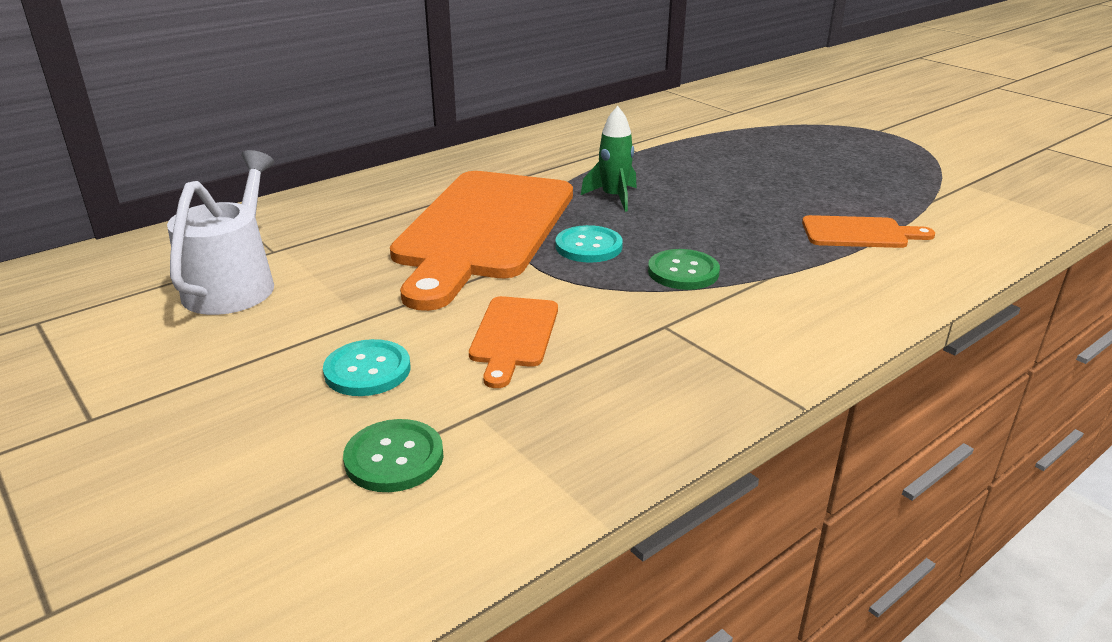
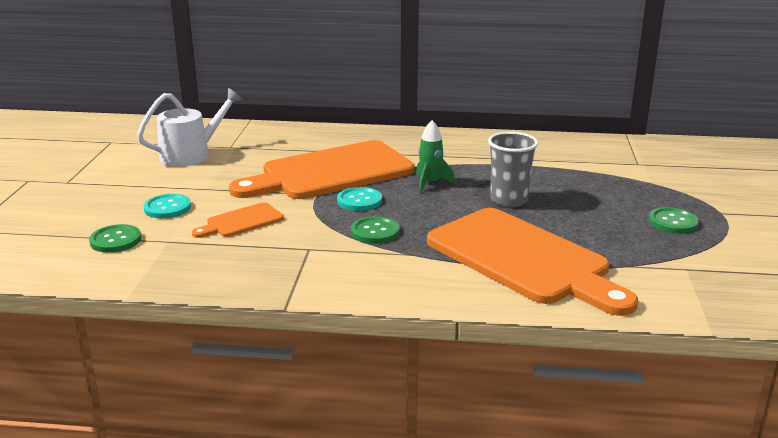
camera: 45 degrees right, 5 degrees down
(719, 184) = (508, 200): none -> grey cup
(859, 233) = (523, 259): orange cutting board -> orange cutting board, size x2.25
(871, 151) = (672, 222): none -> green button

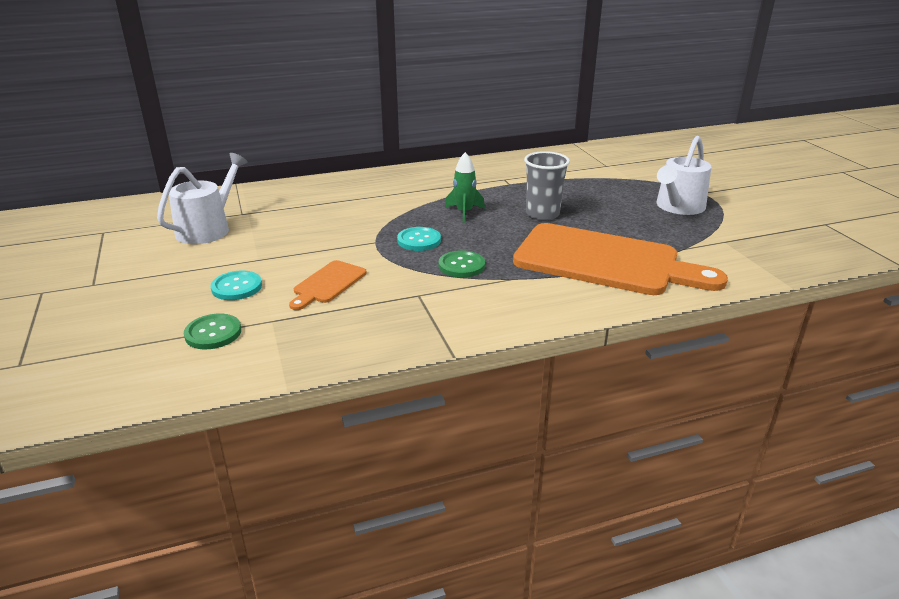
camera: 25 degrees left, 5 degrees up
(330, 172) = (366, 220): orange cutting board -> none
(672, 222) = (678, 207): green button -> white watering can

